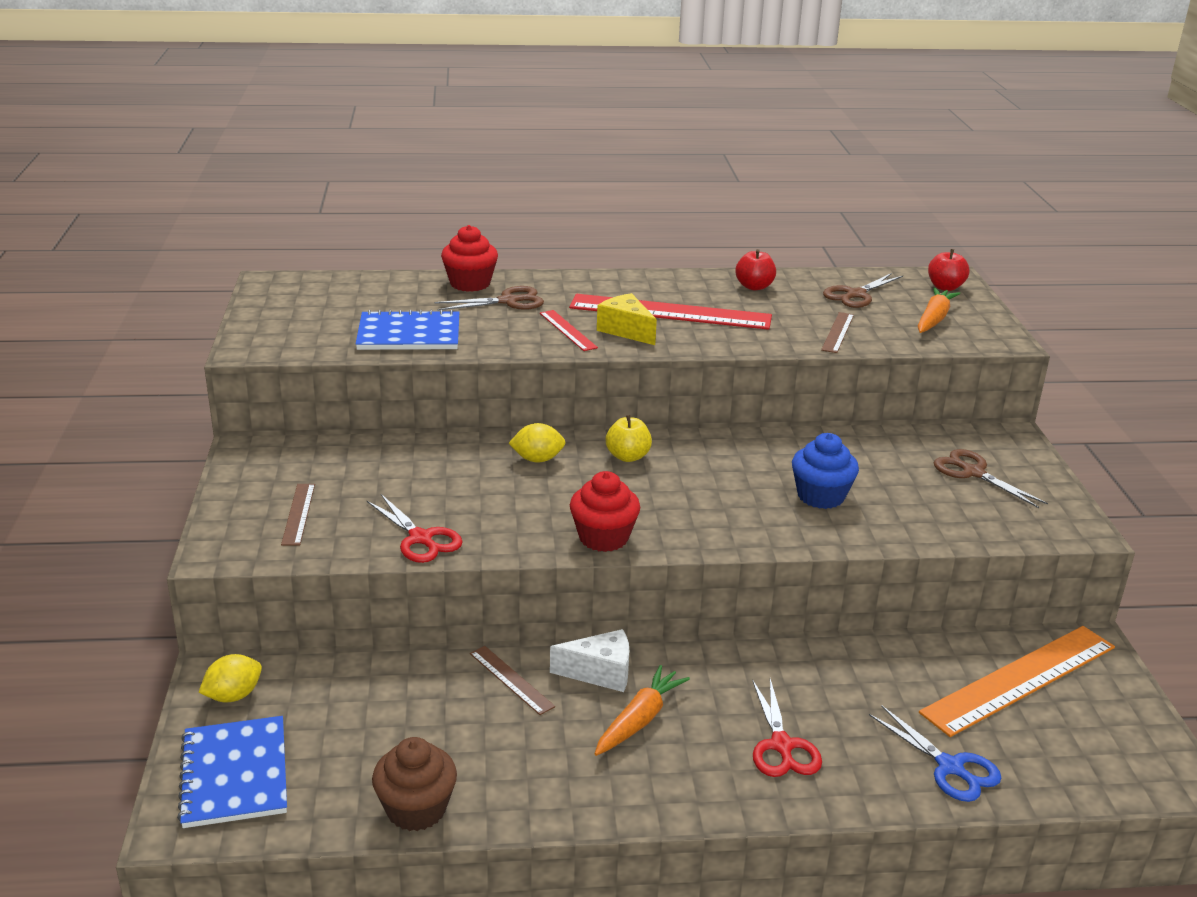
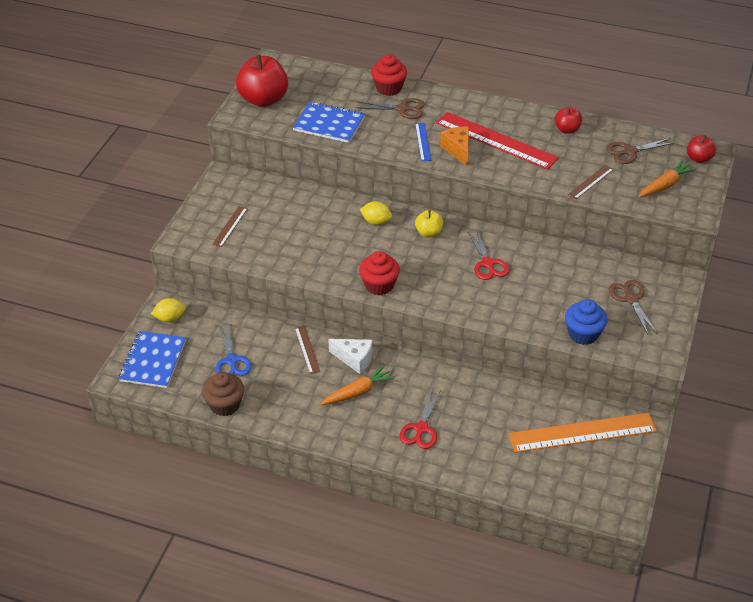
camera: 25 degrees right, 15 degrees up
(283, 324) = (263, 100): none -> red apple
(420, 538) = (283, 259): red scissors -> red scissors (488, 263)
(567, 330) = (423, 142): red ruler -> blue ruler
(626, 330) = (458, 150): yellow cheese -> orange cheese
(820, 496) = (522, 291): blue cupcake -> blue cupcake (583, 334)
(950, 767) = (501, 468): blue scissors -> blue scissors (231, 361)

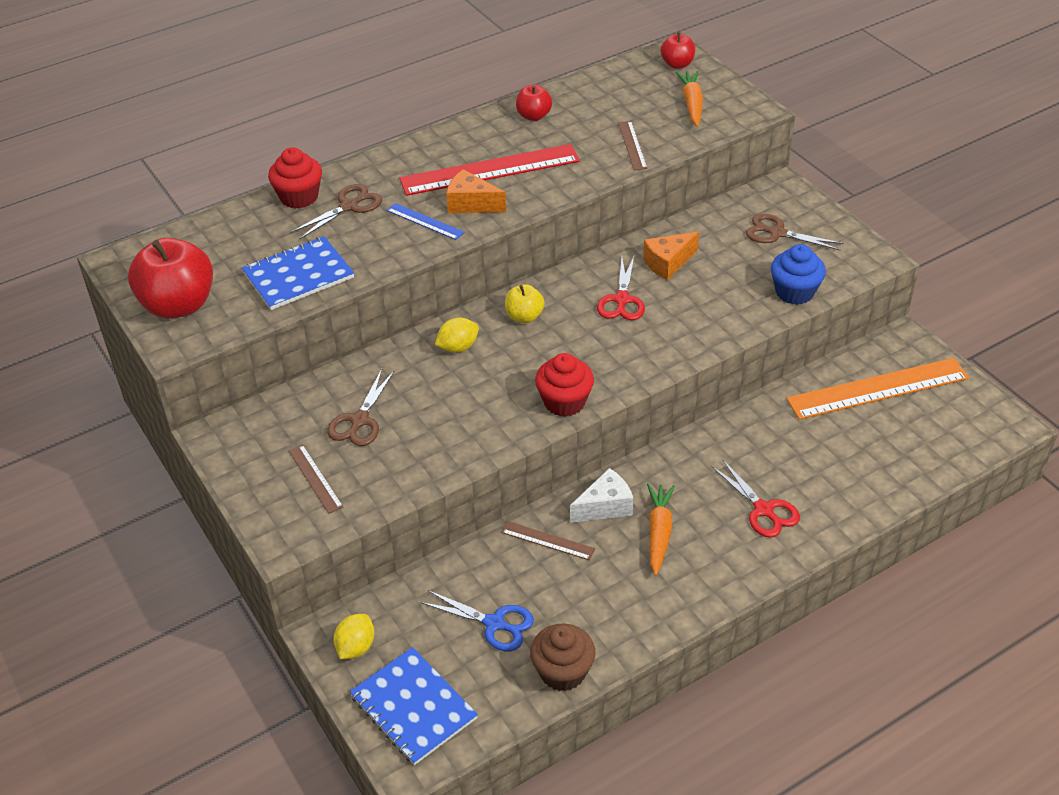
camera: 50 degrees left, 0 degrees up
(488, 263) = (622, 300): red scissors -> red scissors turned 75 degrees clockwise
(543, 266) = (668, 263): none -> orange cheese
(582, 433) = (878, 389): orange ruler -> orange ruler turned 45 degrees clockwise
(630, 152) = (617, 97): brown scissors -> brown scissors (359, 421)

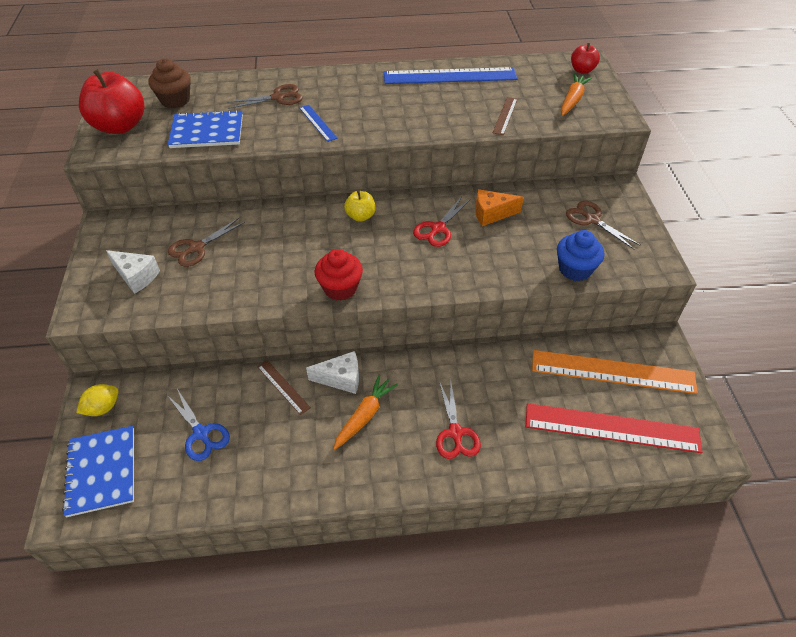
camera: 25 degrees right, 5 degrees up
(299, 197) = (253, 82): red cupcake -> none
(315, 478) = (136, 277): brown ruler -> white cheese
(458, 347) = (299, 221): yellow lemon -> none
(471, 204) = (358, 121): orange cheese -> none
(490, 170) = (390, 102): red ruler -> red ruler (611, 428)
(533, 116) = (450, 76): red apple -> blue ruler
(562, 672) = (217, 494): brown cupcake -> brown cupcake (175, 100)

